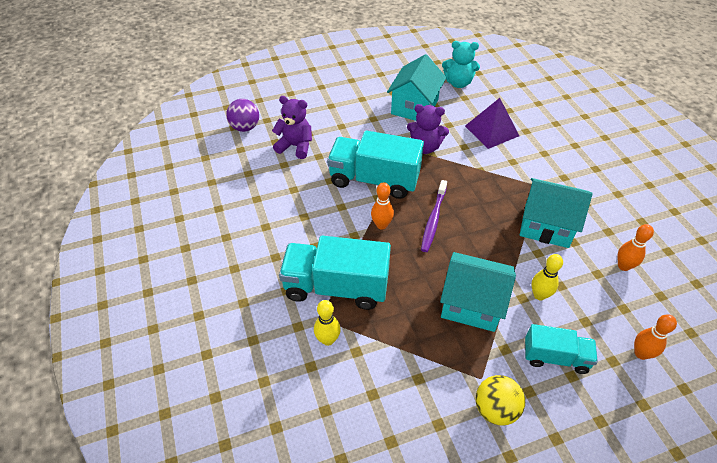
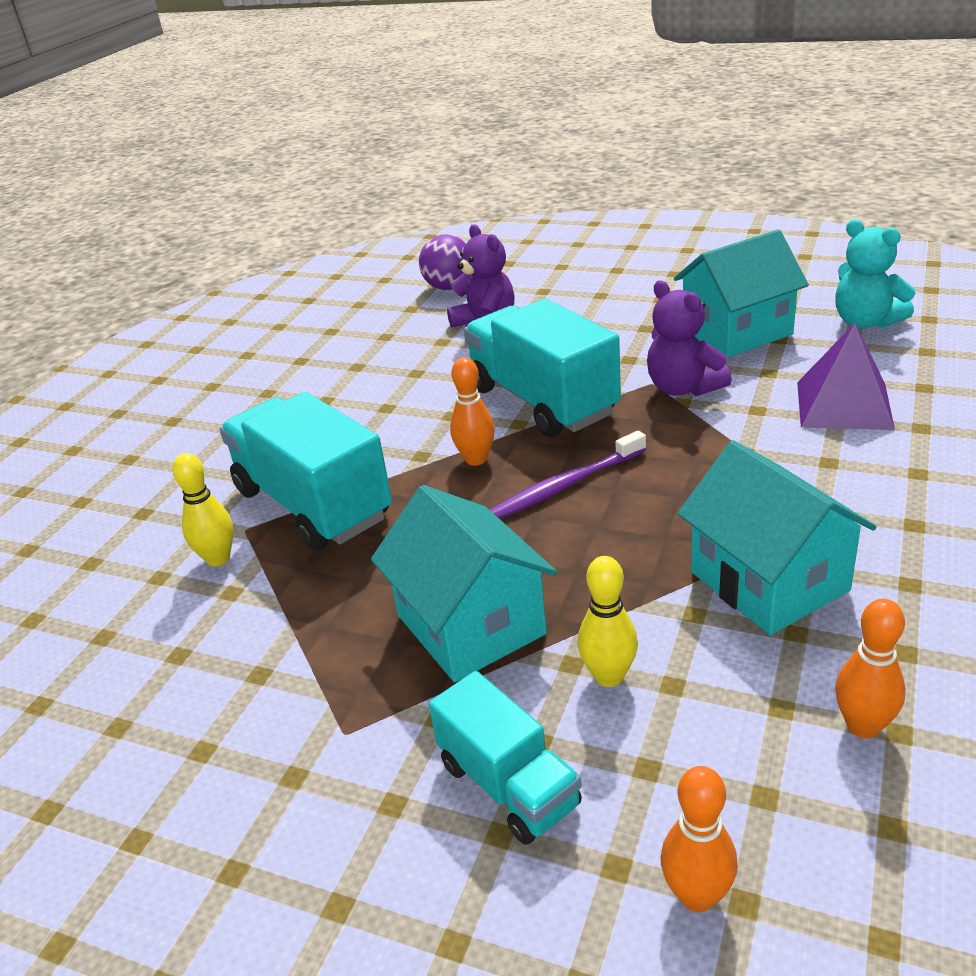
camera: 45 degrees right, 15 degrees down
(495, 409) = (305, 789): yellow ball -> none

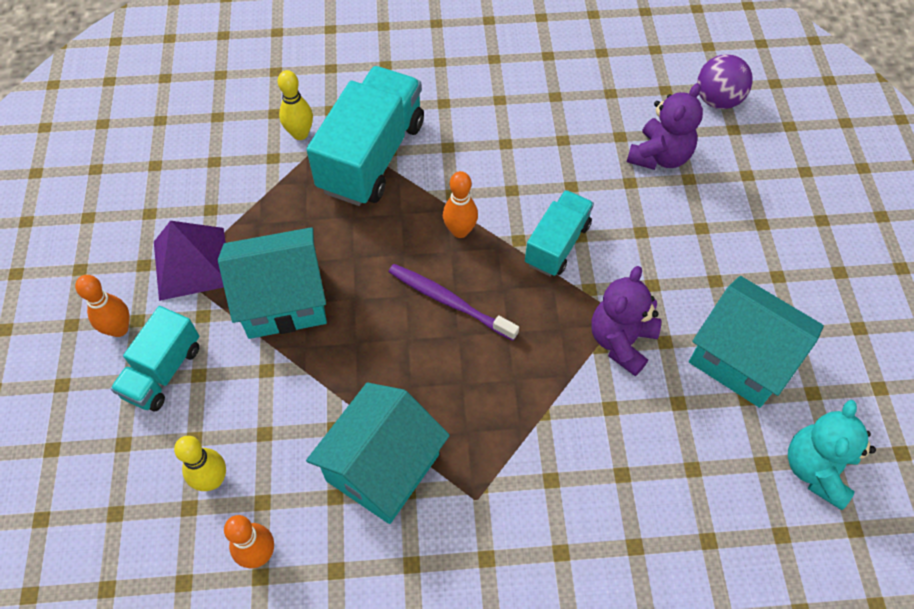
camera: 60 degrees right, 25 degrees up
(471, 625) = (283, 301): turquoise house -> turquoise house turned 45 degrees clockwise
(542, 401) = (557, 244): turquoise truck -> turquoise truck, size x0.58
(609, 676) = (261, 395): yellow bowling pin -> yellow bowling pin (212, 480)
(697, 895) = (113, 489): orange bowling pin -> orange bowling pin (119, 329)
(844, 405) = (646, 476): purple pyramid -> purple pyramid (192, 263)

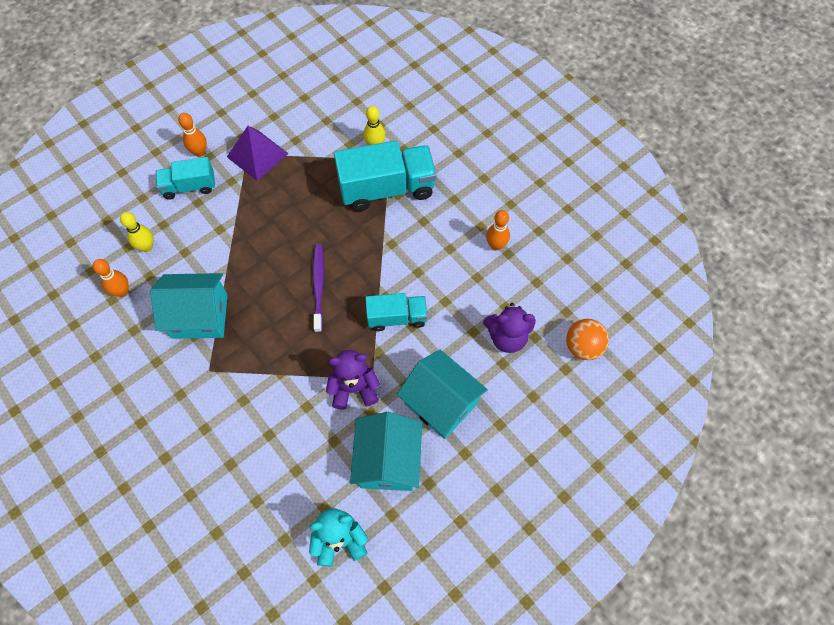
camera: 55 degrees right, 5 degrees up
(283, 301) = (264, 209): turquoise house -> turquoise house (440, 403)
(460, 231) = (369, 263): orange bowling pin -> orange bowling pin (496, 245)
(717, 100) = (583, 347): purple ball -> orange ball

